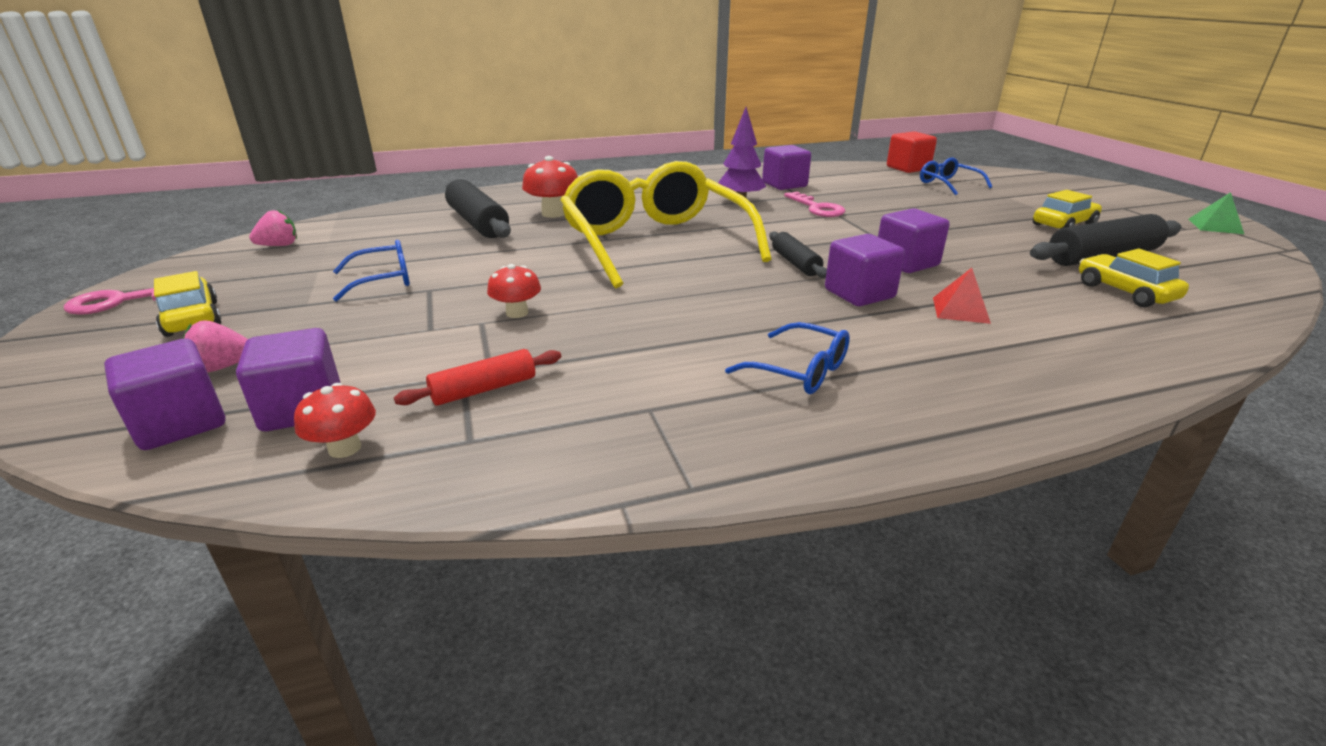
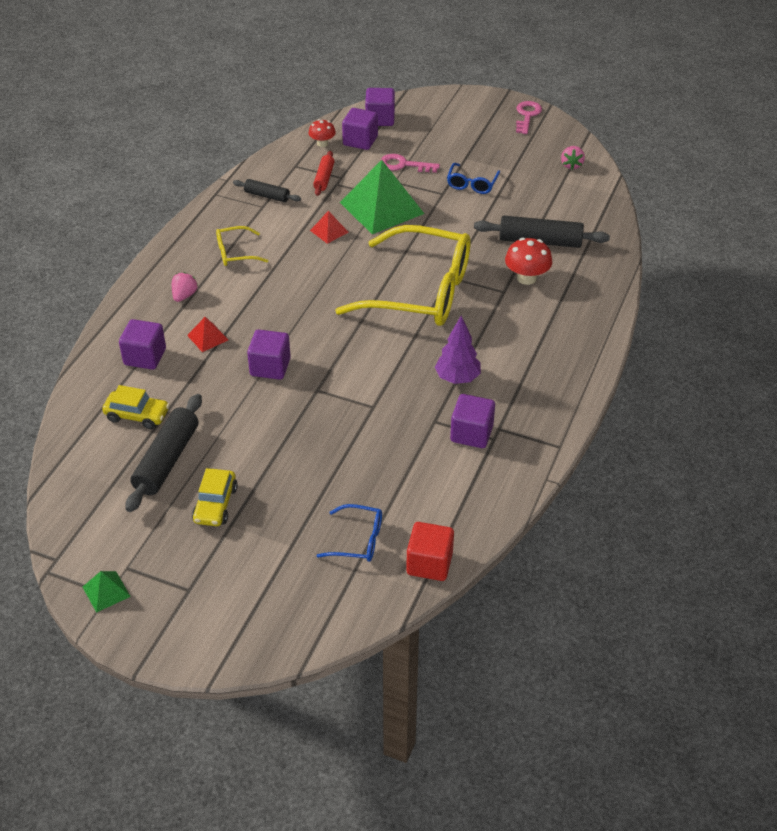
camera: 130 degrees right, 15 degrees up
(192, 318) = (481, 130): yellow car -> none
(222, 367) = (417, 131): pink strawberry -> pink strawberry (184, 296)
(517, 313) = (381, 208): red mushroom -> green pyramid
(628, 325) = (329, 231): none -> red pyramid
(795, 263) = (325, 324): black rolling pin -> black rolling pin (267, 196)
(799, 371) = (235, 253): blue glasses -> yellow glasses
(817, 208) = (397, 406): pink key -> pink key (404, 165)
(859, 294) = (264, 318): purple cube -> purple cube (145, 357)

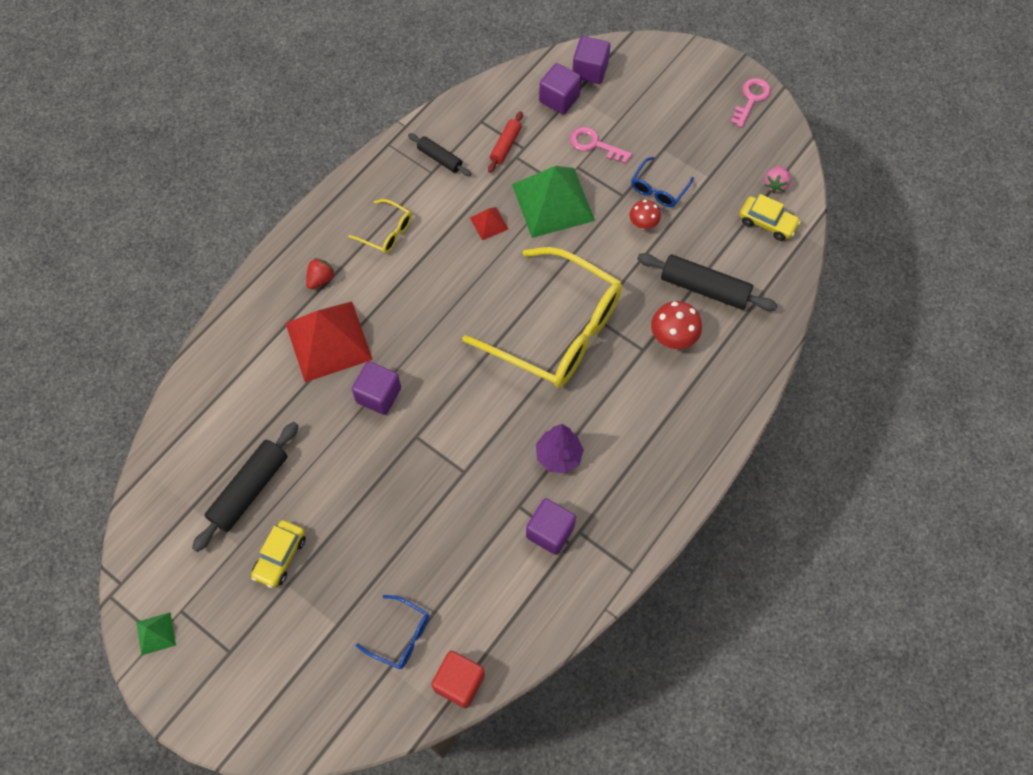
camera: 15 degrees right, 20 degrees up
(137, 415) = (236, 426): yellow car -> yellow car (767, 223)
(145, 357) = (262, 352): purple cube -> none
(184, 296) = (320, 279): pink strawberry -> red strawberry
(207, 337) = (329, 341): red pyramid -> red pyramid, size x2.27
(235, 253) = (386, 232): yellow glasses -> yellow glasses turned 150 degrees counterclockwise
(322, 143) = (518, 94): red mushroom -> red mushroom (643, 223)

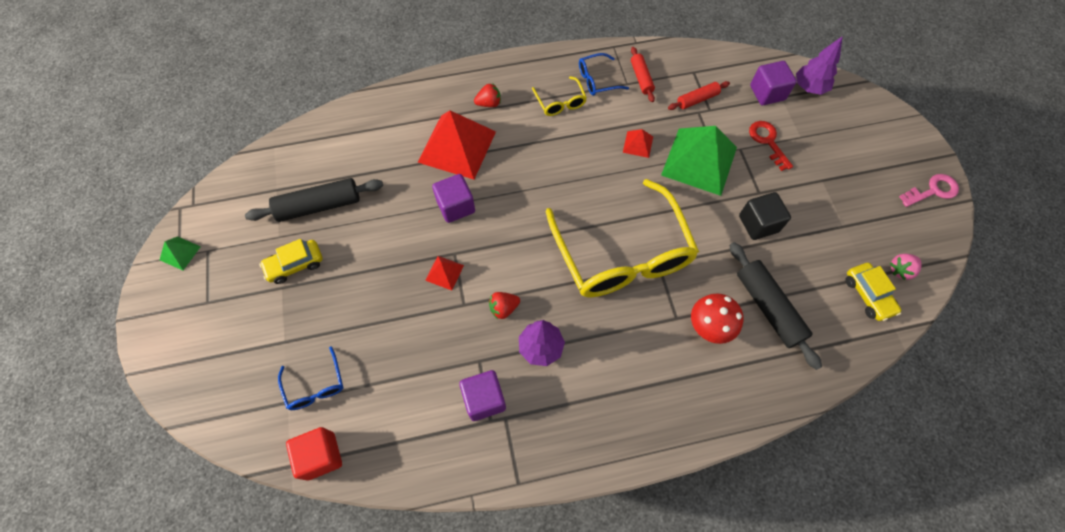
camera: 40 degrees right, 0 degrees up
(423, 459) = (444, 272): none -> red pyramid
(440, 158) = (641, 78): black rolling pin -> red rolling pin
(500, 449) = (504, 308): none -> red strawberry
(590, 70) = (809, 88): purple cube -> purple tree
(595, 145) = (768, 142): pink key -> red key
(643, 223) = (758, 224): red mushroom -> black cube
(658, 189) = (793, 206): blue glasses -> blue glasses (597, 80)

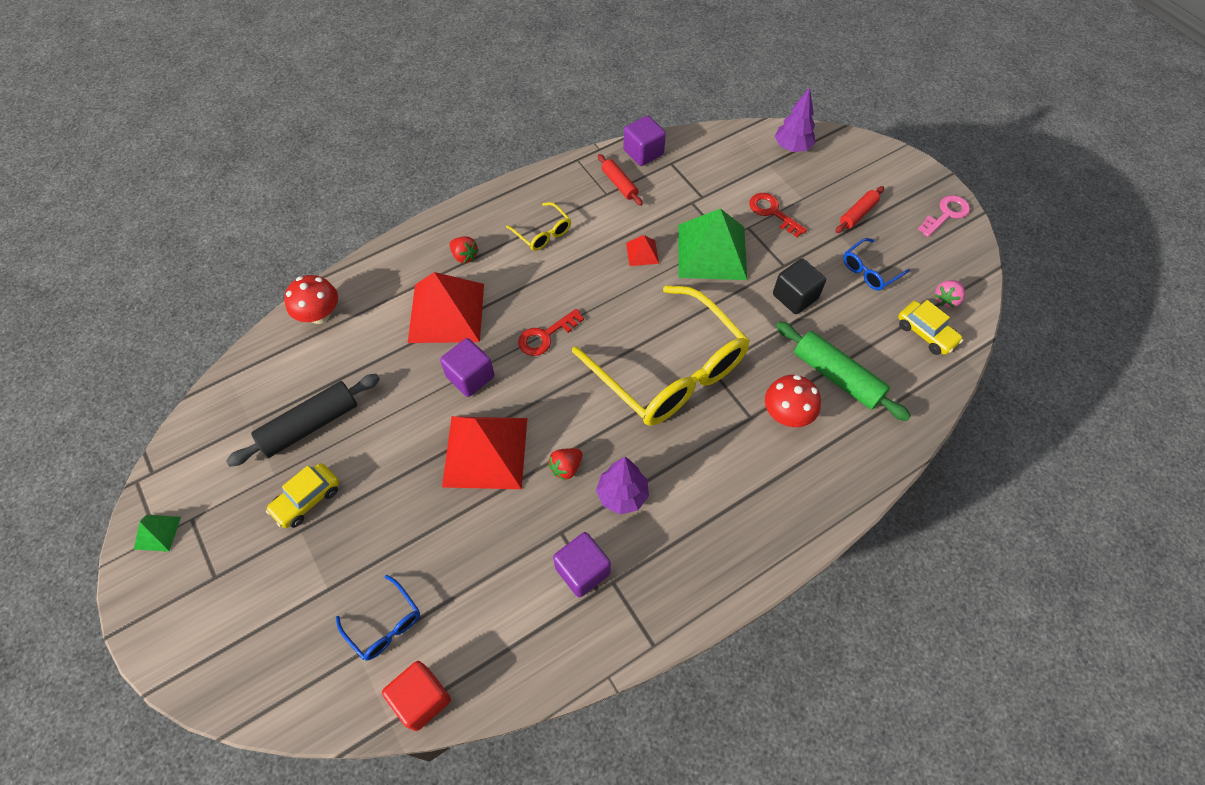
camera: 20 degrees left, 5 degrees down
(359, 118) = (320, 315): none -> red mushroom
(444, 272) = (485, 451): red pyramid -> red pyramid, size x2.27
(489, 103) = (464, 256): red strawberry -> red strawberry turned 75 degrees clockwise
(529, 191) = (546, 336): none -> red key
(597, 80) = (573, 199): blue glasses -> blue glasses (870, 270)
(697, 99) = (686, 190): red rolling pin -> red rolling pin (858, 214)
(767, 93) = (753, 164): purple cube -> purple cube (643, 152)
(768, 307) = (837, 376): black rolling pin -> green rolling pin

